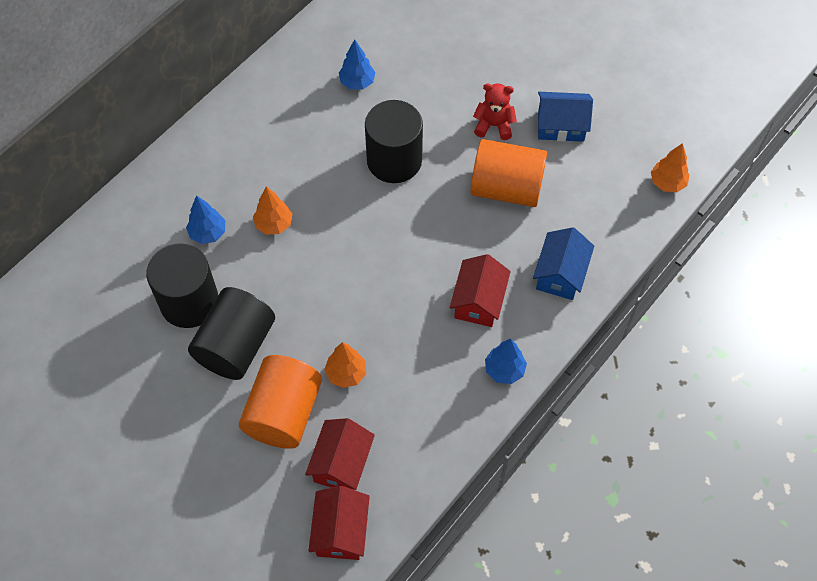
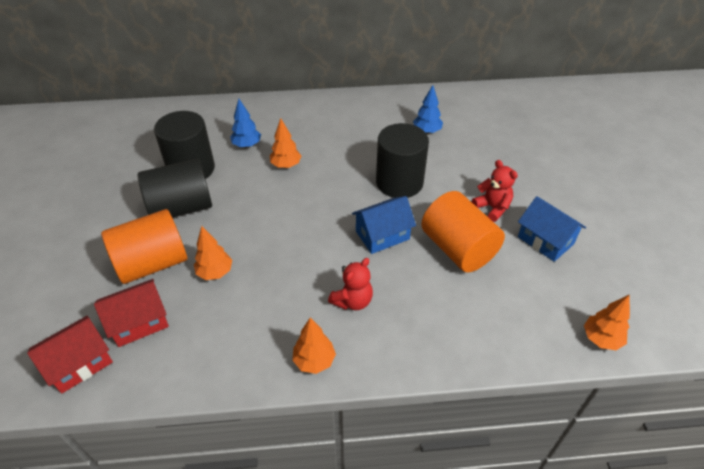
camera: 45 degrees right, 15 degrees down
(478, 301) = (352, 301): red house -> red teddy bear
(504, 370) = (314, 361): blue tree -> orange tree
(560, 274) = (435, 332): blue house -> blue house (382, 235)

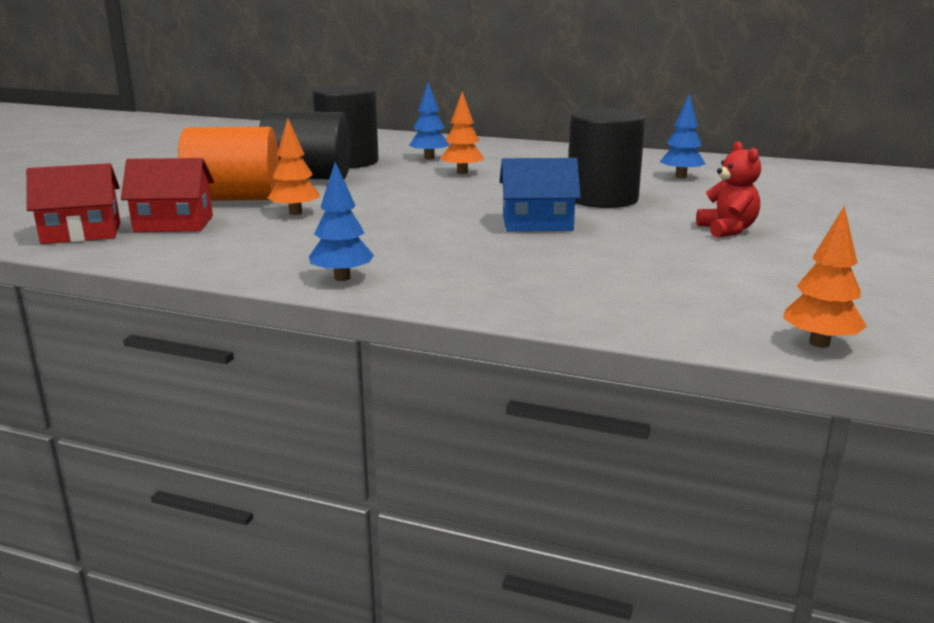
camera: 25 degrees right, 25 degrees down
(314, 361) = (342, 278): orange tree -> blue tree
(352, 301) = (443, 253): red teddy bear -> none
(458, 248) = (640, 246): orange cylinder -> none
(545, 240) = (793, 261): blue house -> none

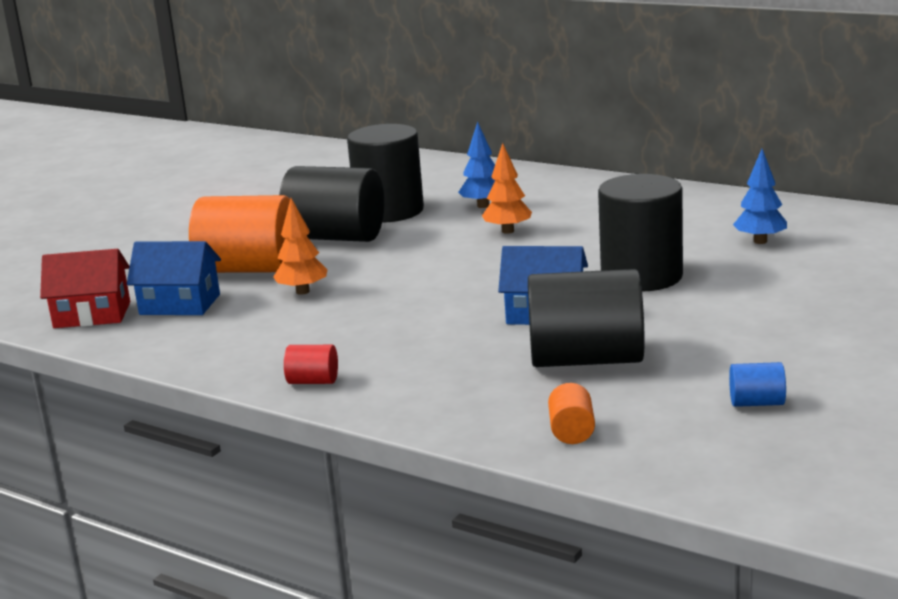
camera: 15 degrees right, 0 degrees up
(174, 224) = (180, 304): red house -> blue house
(342, 278) = (313, 381): blue tree -> red cylinder
(601, 254) = (586, 360): none -> black cylinder
(634, 309) = (572, 432): none -> orange cylinder
(727, 230) = (750, 329): red teddy bear -> none
(786, 280) = (757, 403): none -> blue cylinder
(819, 343) = (724, 482): orange tree -> none

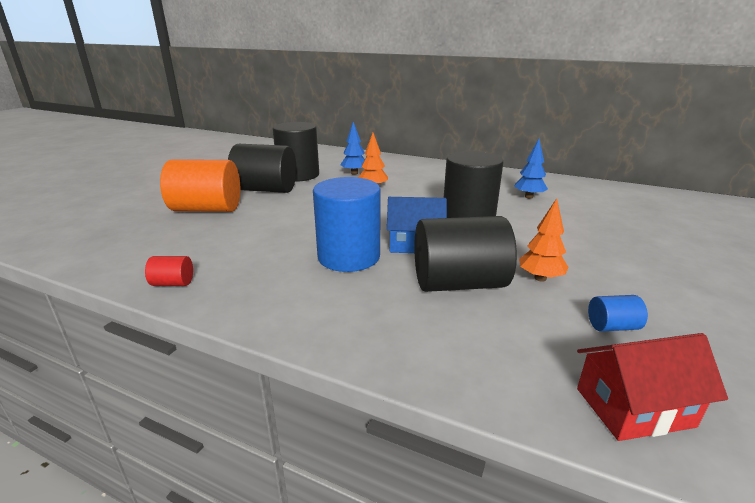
camera: 10 degrees left, 5 degrees up
(92, 315) = (83, 242): red house -> red house (634, 407)
(180, 304) = (152, 234): blue house -> none
(302, 291) = (242, 225): orange tree -> orange tree (540, 278)
(313, 381) = (246, 304): red cylinder -> red cylinder (173, 283)
(448, 330) = (349, 256): none -> blue cylinder
(572, 432) = (477, 360): orange cylinder -> none

